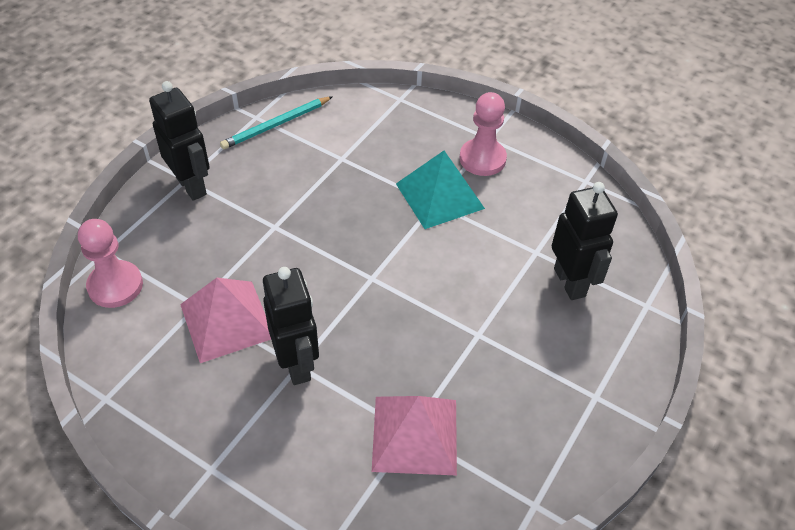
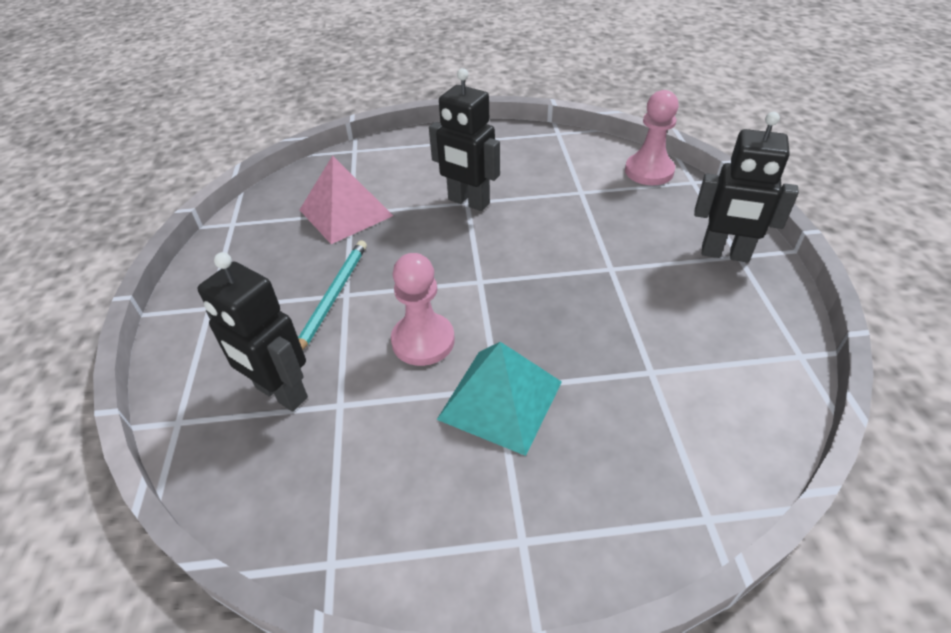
camera: 145 degrees right, 5 degrees down
(226, 321) = (548, 195): pink pyramid -> none
(276, 125) = (768, 361): turquoise pencil -> turquoise pencil (333, 297)
(482, 159) = (499, 493): pink pawn -> pink pawn (423, 341)

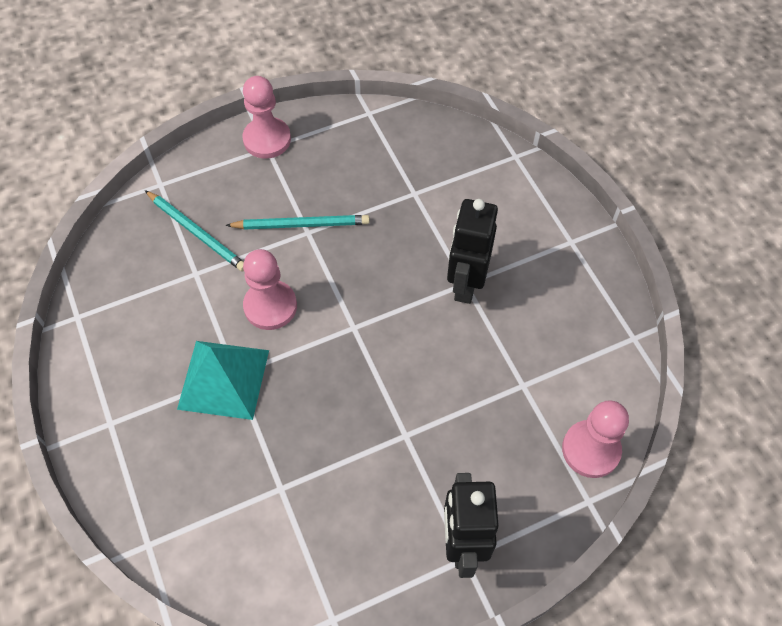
camera: 70 degrees right, 15 degrees up
(198, 305) = (267, 139): none -> pink pawn
(281, 393) = (197, 232): black robot -> turquoise pencil
(345, 213) = (412, 189): pink pyramid -> none

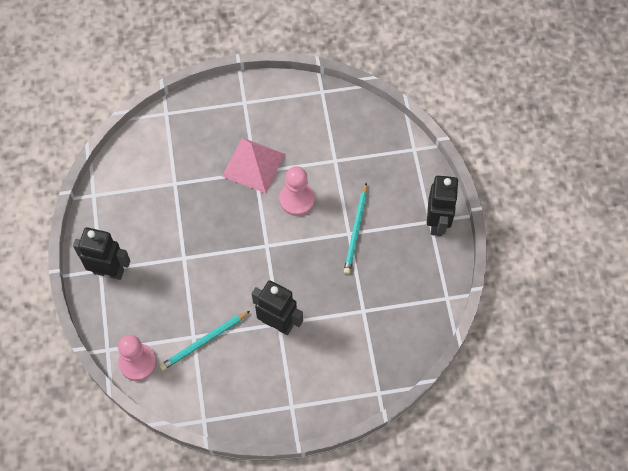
camera: 105 degrees right, 5 degrees up
(197, 232) = (367, 166): turquoise pencil -> turquoise pencil (204, 341)
(224, 379) = (253, 165): turquoise pyramid -> pink pyramid
(267, 139) = (437, 222): pink pawn -> black robot

